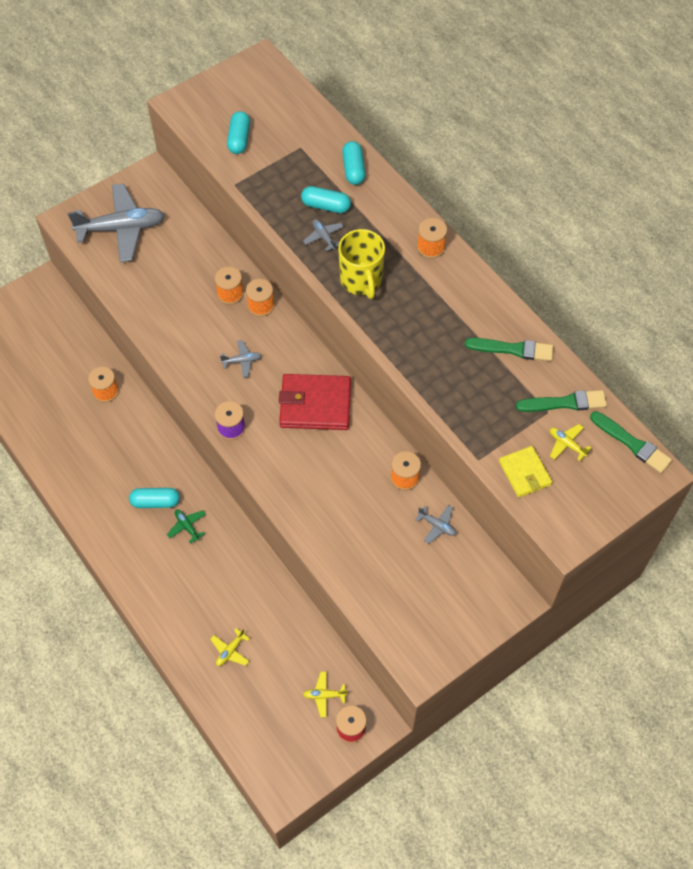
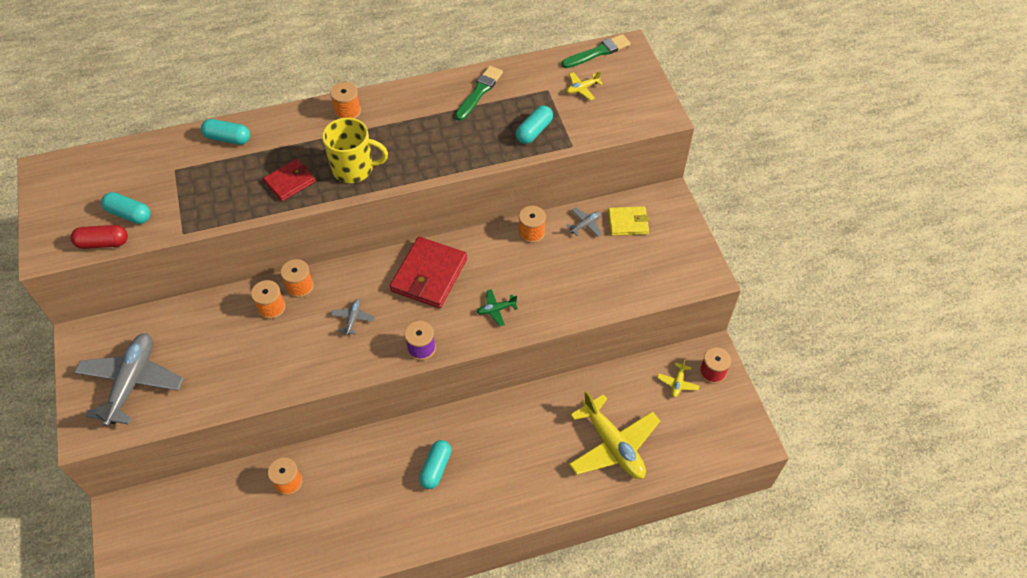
camera: 70 degrees left, 5 degrees down
(187, 526) = (474, 447): green plane -> green plane (496, 309)
(203, 136) = (103, 243): none -> red capsule
(230, 651) = (613, 445): yellow plane -> yellow plane, size x2.36
(324, 237) = (290, 182): grey plane -> red wallet
(326, 206) = (256, 170): turquoise capsule -> turquoise capsule (534, 131)
(524, 473) = (597, 121): yellow wallet -> yellow wallet (628, 223)
(564, 403) = (544, 78): green brush -> none

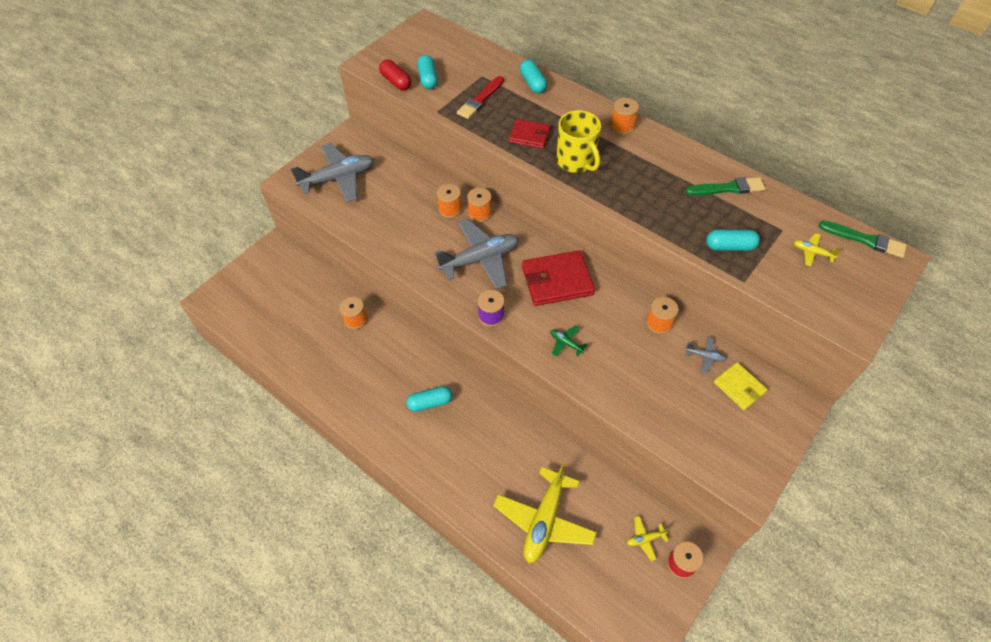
camera: 55 degrees right, 0 degrees up
(204, 190) = (480, 99): none -> red brush
(353, 319) = (480, 259): grey plane -> grey plane, size x2.36

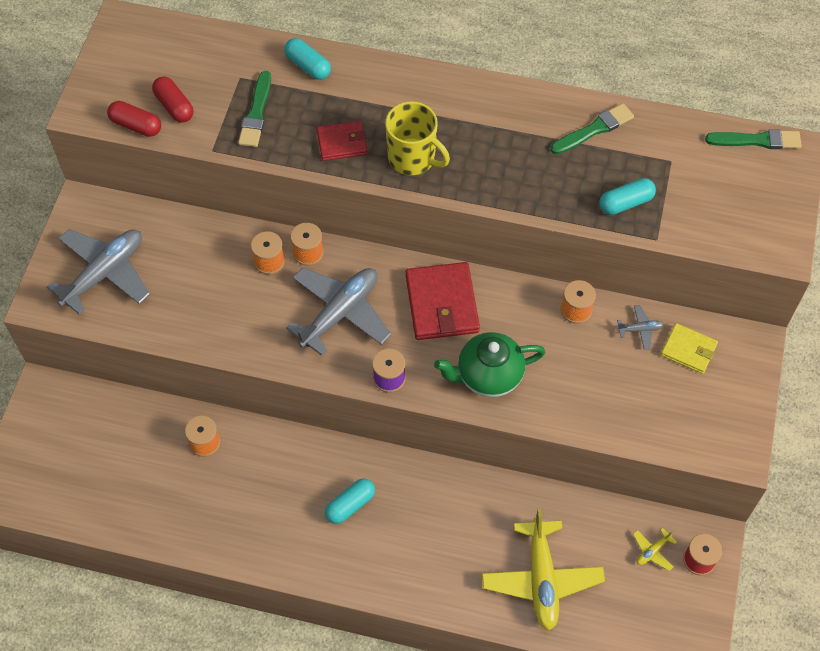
camera: 25 degrees left, 5 degrees up
(428, 79) = (174, 106): turquoise capsule -> red capsule
(480, 99) = (256, 113): red brush -> green brush
(557, 280) = (442, 304): red wallet -> red wallet turned 60 degrees counterclockwise
(566, 343) = (488, 376): green plane -> green teapot
(622, 126) = (443, 89): orange spool -> none
(812, 252) = (711, 177): yellow plane -> none

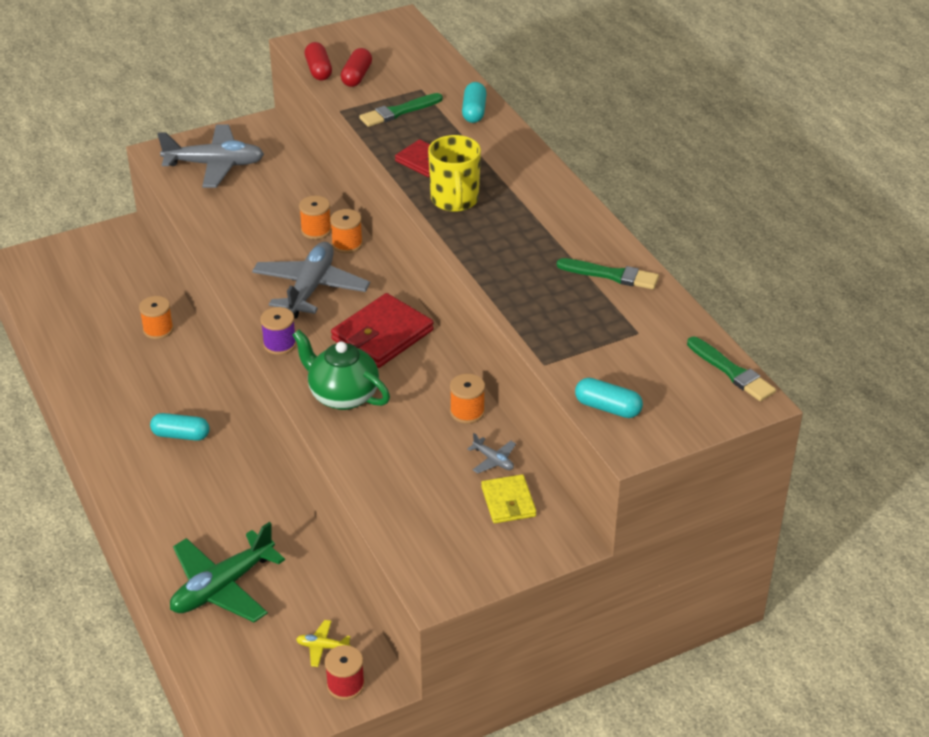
camera: 50 degrees right, 20 degrees down
(340, 313) = (311, 288): grey plane -> grey plane turned 75 degrees counterclockwise
(541, 579) = (223, 587): yellow plane -> green plane
(625, 203) = (559, 328): turquoise capsule -> turquoise capsule (607, 408)

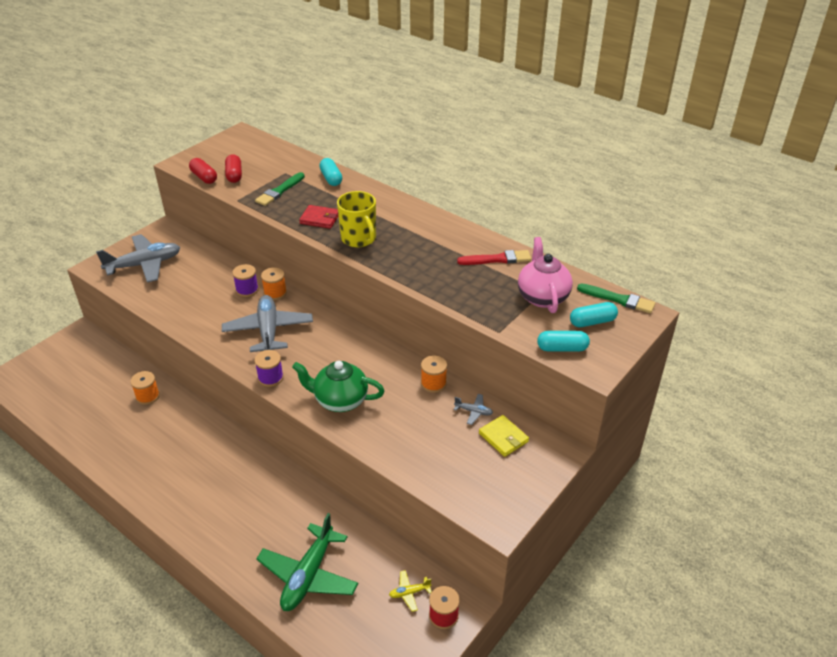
camera: 25 degrees left, 0 degrees up
(181, 435) = (209, 469): turquoise capsule -> turquoise capsule (592, 322)
(316, 230) = (247, 290): orange spool -> purple spool
(382, 335) = (340, 348): red wallet -> none
(611, 275) = (497, 259): green brush -> red brush
(633, 339) = (542, 297): none -> pink teapot

